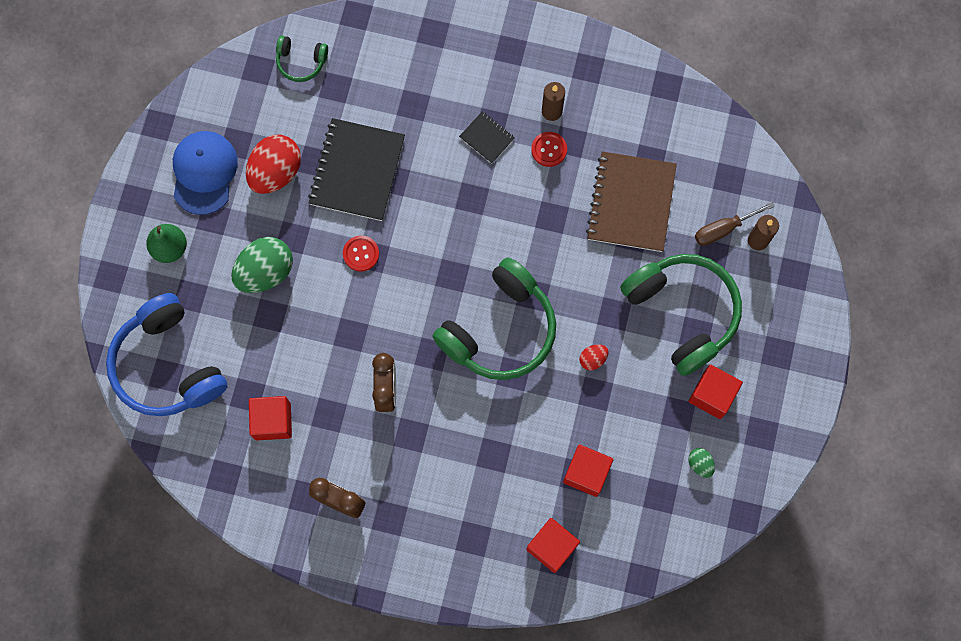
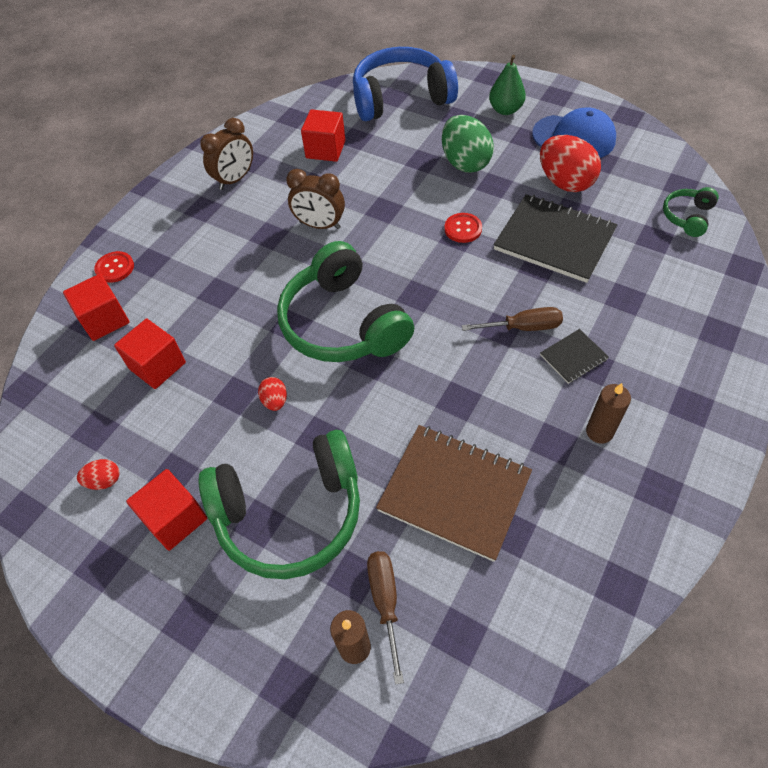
camera: 110 degrees right, 20 degrees down
(466, 181) = (523, 327): none -> brown screwdriver
(549, 149) = (547, 417): red button -> red button (115, 268)
(700, 464) = (104, 481): green egg -> red egg

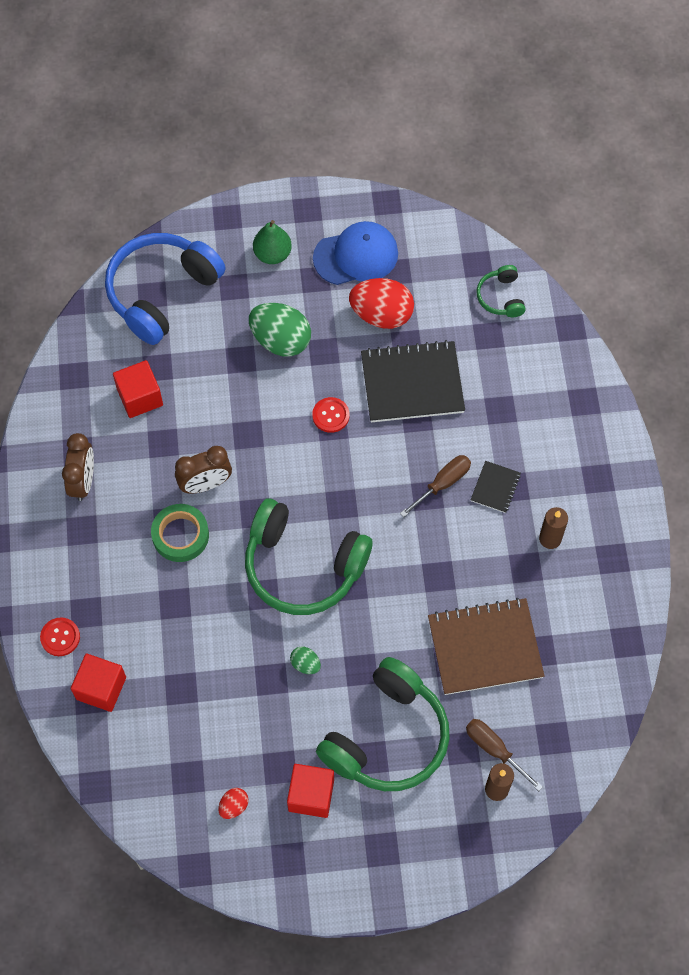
camera: 40 degrees left, 10 degrees up
(157, 366) = (186, 696): red cube -> none
(268, 249) = (180, 535): none -> green tape
(275, 401) = (305, 664): red egg -> green egg

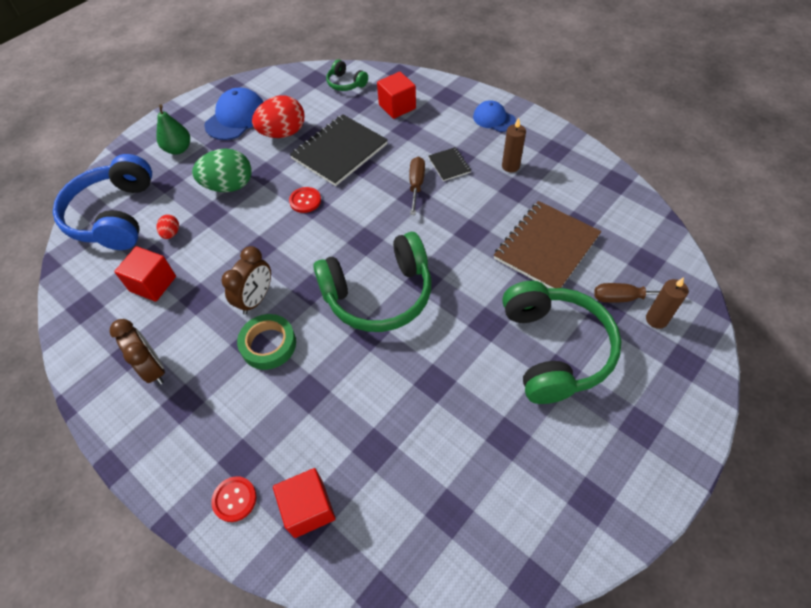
camera: 40 degrees left, 10 degrees down
(234, 806) = (508, 500): red egg -> red egg (171, 233)
(305, 664) = (448, 352): green egg -> none
(311, 795) = (552, 436): red cube -> red cube (397, 106)
(597, 470) = (494, 119): none -> blue cap

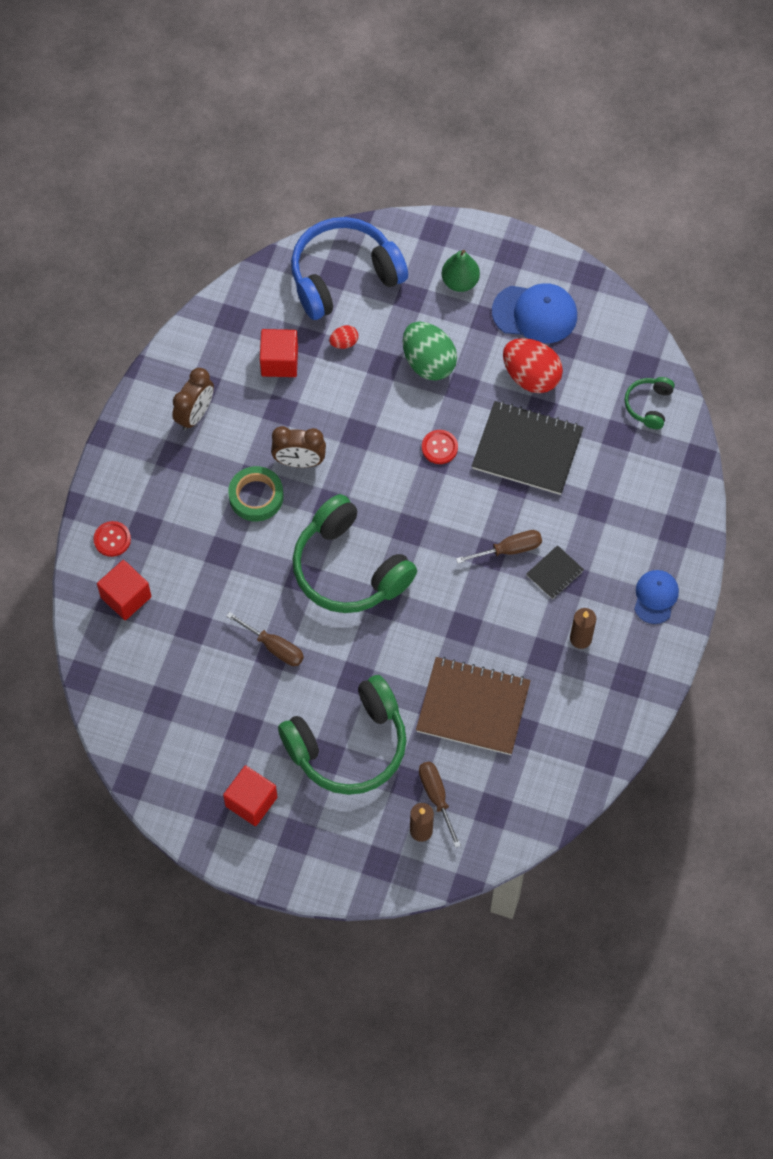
camera: 65 degrees right, 10 degrees up
(397, 106) = (631, 481): red cube -> red cube (251, 801)
(429, 380) = (274, 647): none -> brown screwdriver

